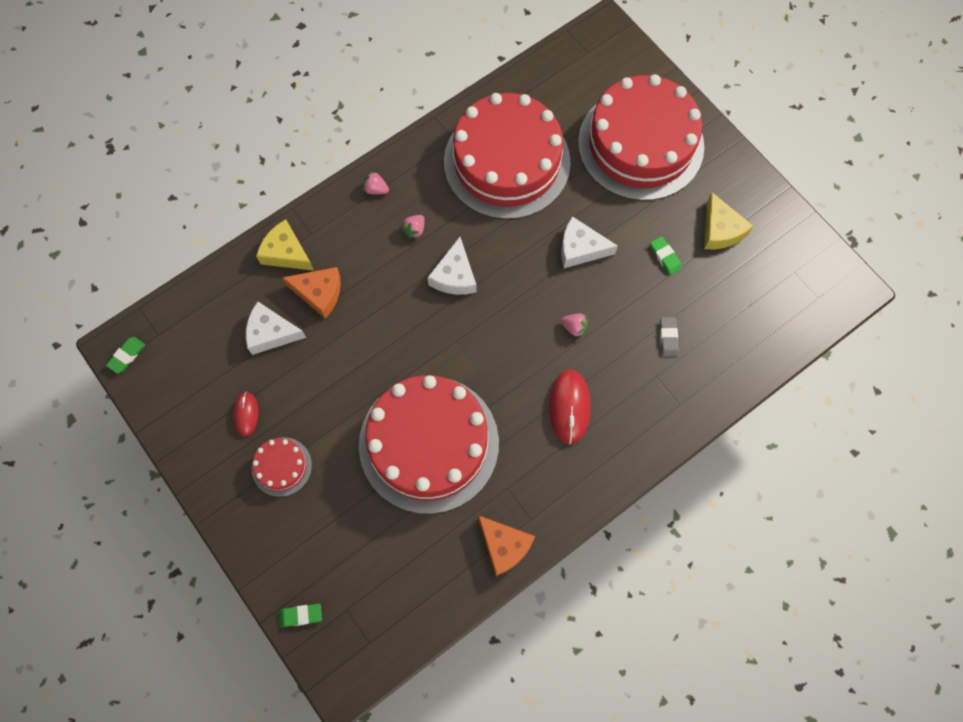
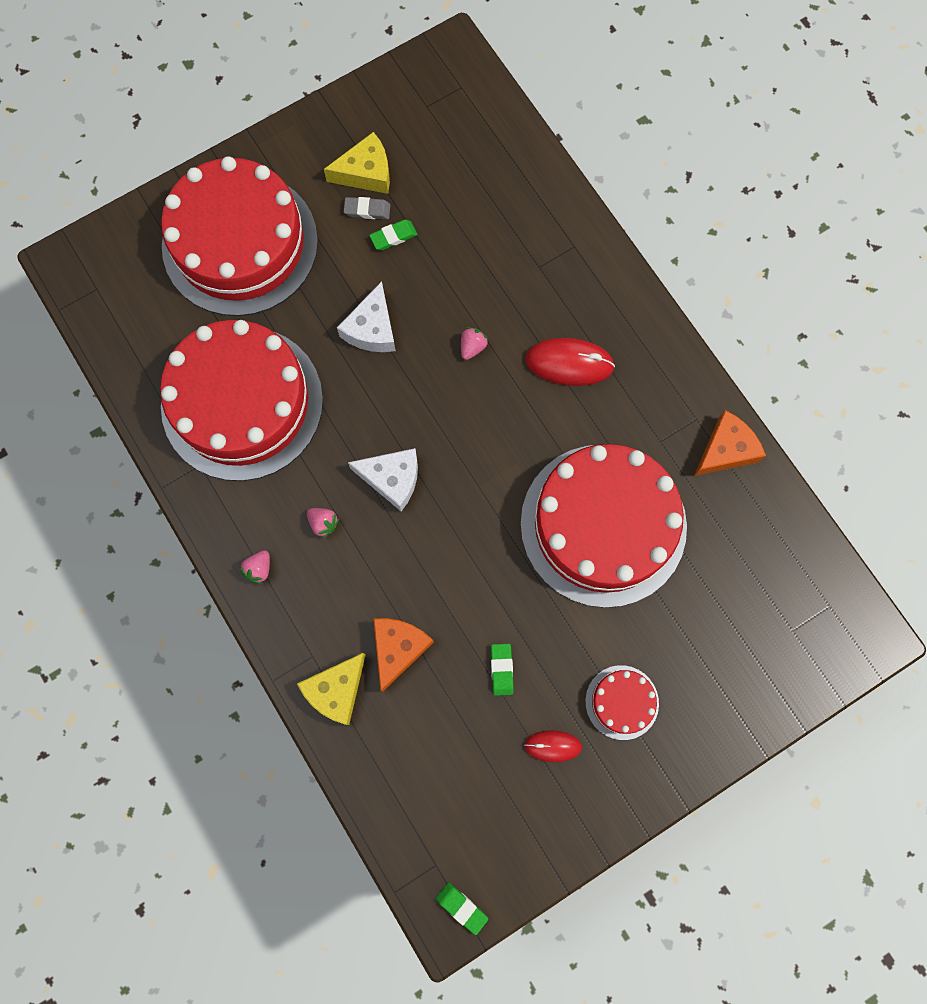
camera: 85 degrees left, 5 degrees up
(271, 333) = (447, 712): white cheese -> none
(301, 615) = (798, 683): green eraser -> green eraser (501, 669)
(668, 338) = (494, 247): grey eraser -> grey eraser (367, 210)

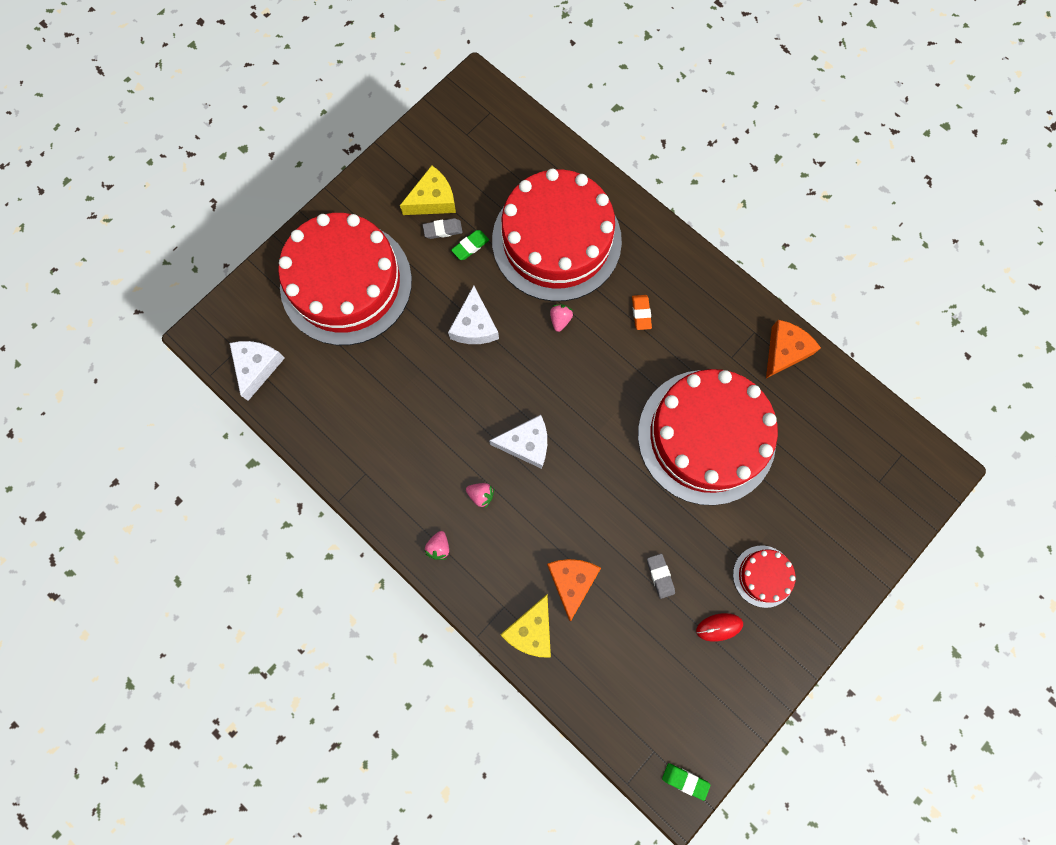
camera: 15 degrees left, 0 degrees up
(114, 313) = (257, 367): none -> white cheese
(242, 402) = (385, 413): red cake -> red cake (556, 240)
(501, 669) = (660, 576): green eraser -> grey eraser
(569, 363) = (641, 313): red mouse -> orange eraser

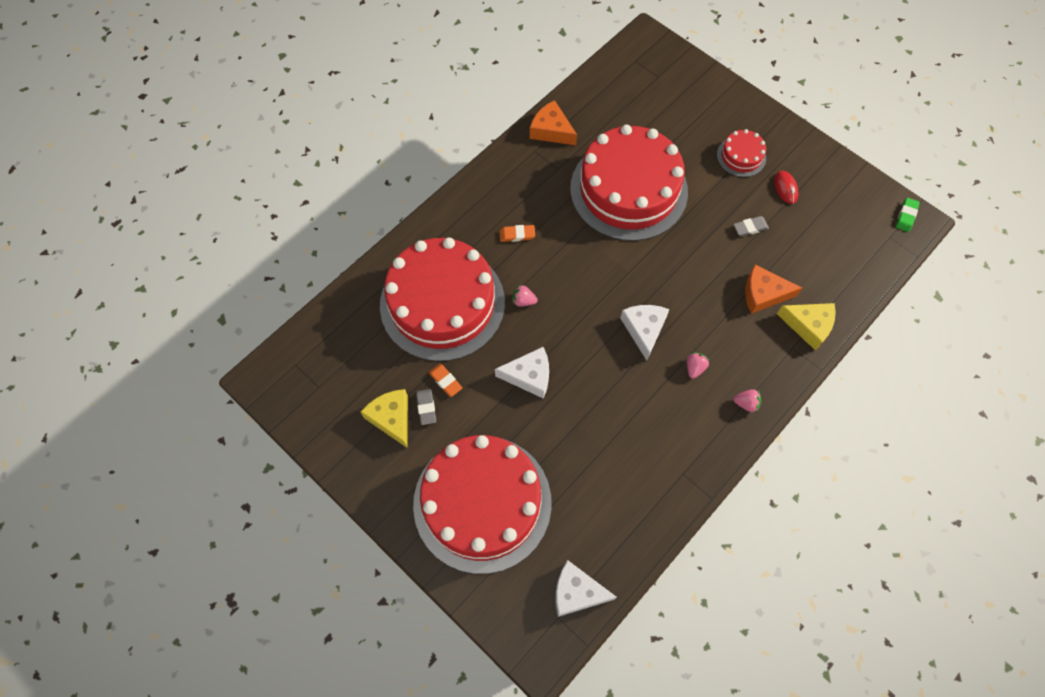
camera: 90 degrees left, 10 degrees down
(470, 246) = (445, 381): green eraser -> orange eraser

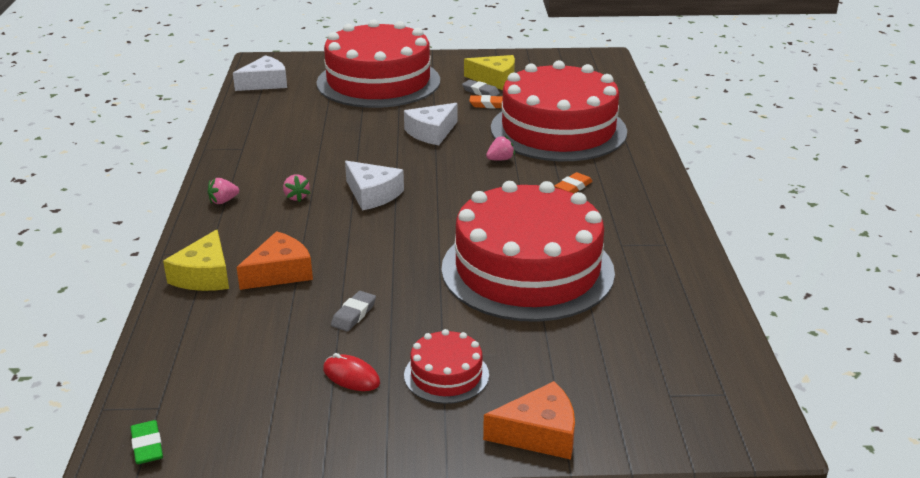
camera: 135 degrees right, 35 degrees down
(551, 130) = (681, 267): orange cheese -> orange cheese (539, 434)
(808, 326) = (204, 275): yellow cheese -> yellow cheese turned 60 degrees counterclockwise

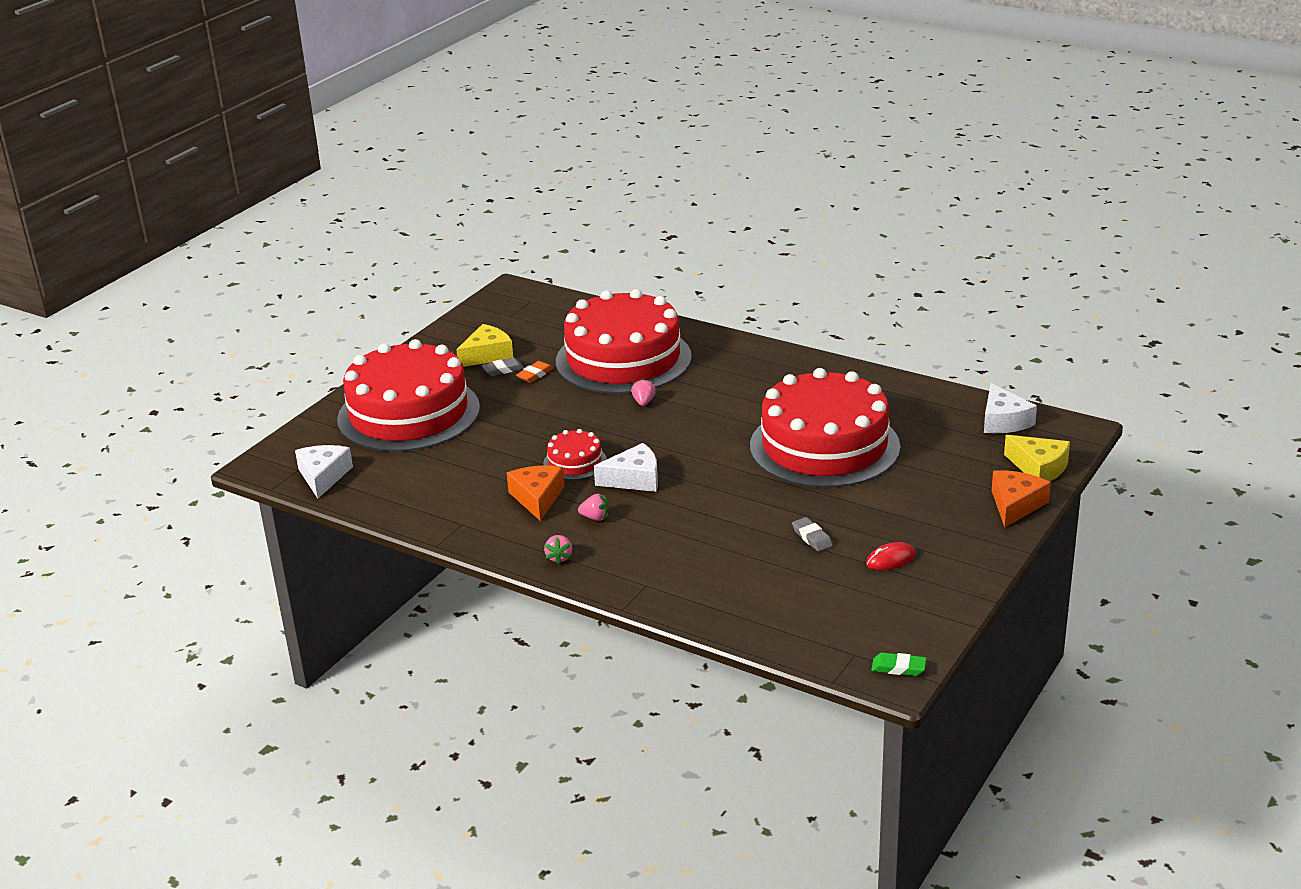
camera: 55 degrees left, 0 degrees up
(204, 275) = (682, 595): yellow cheese -> yellow cheese (1039, 468)
(280, 272) = (716, 556): orange cheese -> orange cheese (537, 498)
(431, 132) = (554, 418): white cheese -> white cheese (1003, 421)
(446, 375) = (923, 520): red cake -> red cake (575, 462)
(573, 187) = (726, 386): orange eraser -> none

